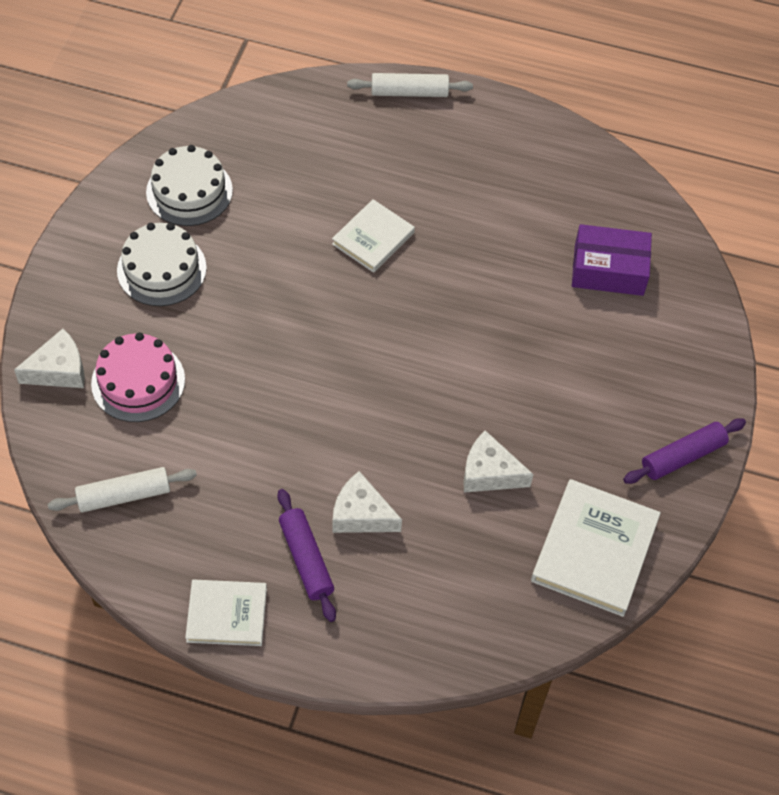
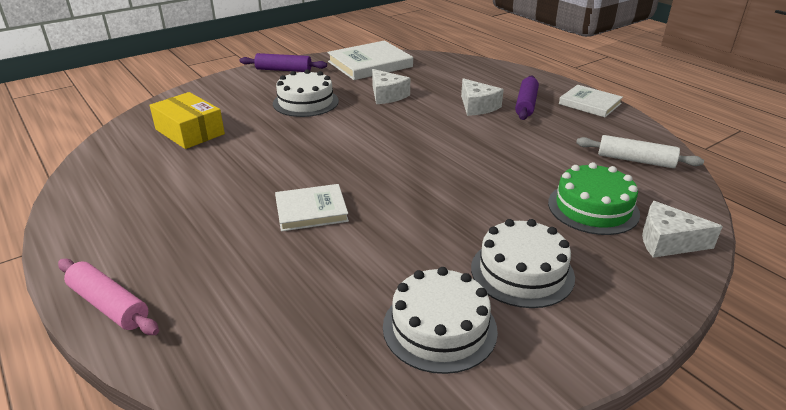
camera: 140 degrees left, 25 degrees down
(138, 381) = (593, 208): pink cake -> green cake
(409, 92) = (109, 305): white rolling pin -> pink rolling pin
(564, 396) = (305, 102): none -> white cake
(608, 270) = (190, 132): purple box -> yellow box

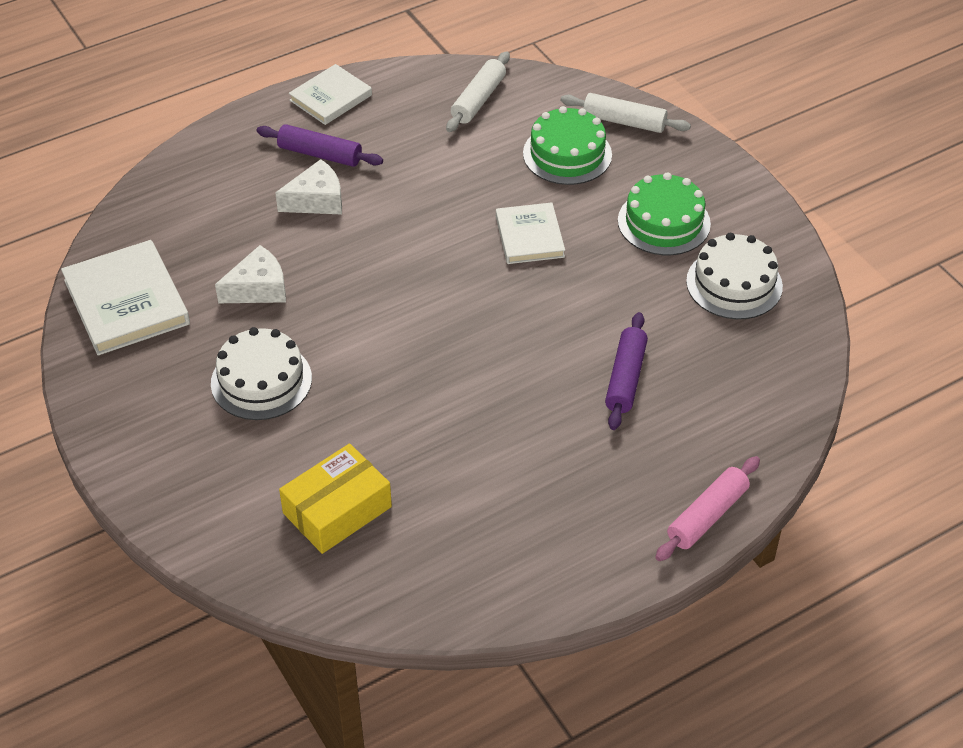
camera: 85 degrees left, 15 degrees up
(283, 70) = (119, 413): purple rolling pin -> purple rolling pin (625, 378)
(311, 210) = (555, 368): white book -> white book (529, 236)
(522, 272) = (664, 222): white cake -> green cake
(667, 242) = (624, 121): white cheese -> white rolling pin

